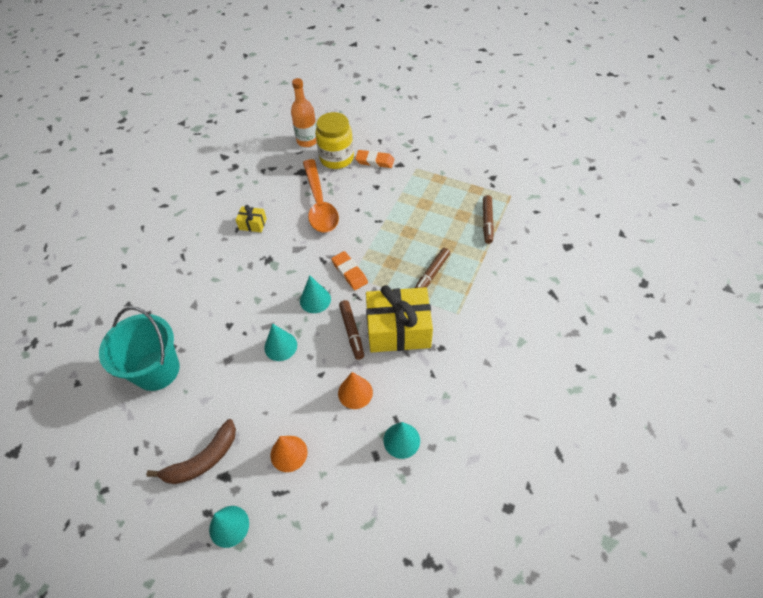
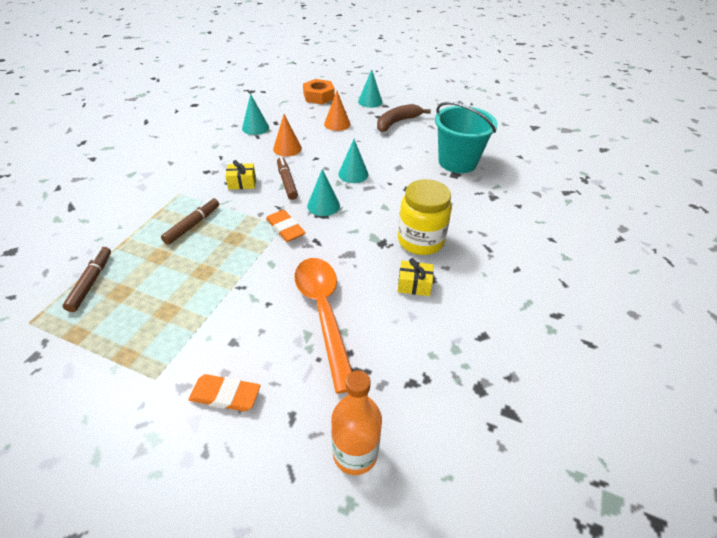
camera: 175 degrees right, 10 degrees down
(311, 543) = (319, 96): none -> orange nut
(336, 158) = (295, 403): yellow jar -> yellow jar (420, 241)
(398, 329) = (242, 183): yellow gift -> yellow gift, size x0.45

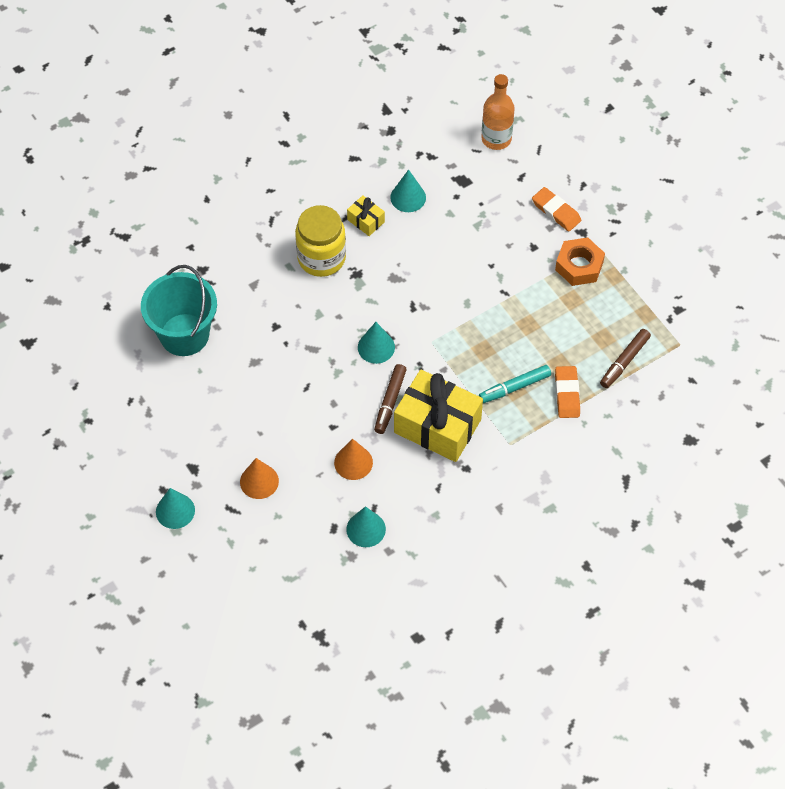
camera: 145 degrees left, 15 degrees up
(193, 225) = (514, 387): brown marker -> turquoise marker
(242, 183) = (437, 426): yellow gift -> yellow gift, size x2.22
(285, 228) = (431, 336): orange eraser -> orange eraser (567, 394)
(319, 96) = (234, 563): orange nut -> orange nut (579, 266)
(324, 313) = (454, 234): orange spoon -> none
(353, 174) = (312, 377): turquoise cone -> turquoise cone (408, 197)
(397, 122) = (183, 443): brown banana -> none

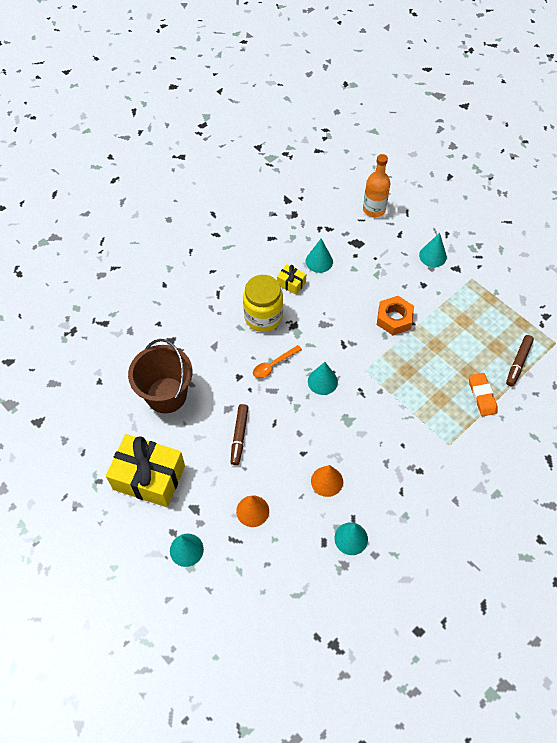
camera: 10 degrees left, 0 degrees up
(184, 335) = (166, 395): turquoise bucket -> brown bucket
(321, 318) = (273, 365): none -> orange spoon
(390, 402) = (344, 424): brown marker -> brown marker (239, 436)
(437, 426) = (387, 438): yellow gift -> yellow gift (149, 477)
(514, 387) = (439, 397): turquoise marker -> none
(556, 211) = (432, 256): orange eraser -> turquoise cone
(579, 266) = (461, 294): orange nut -> orange nut (394, 319)

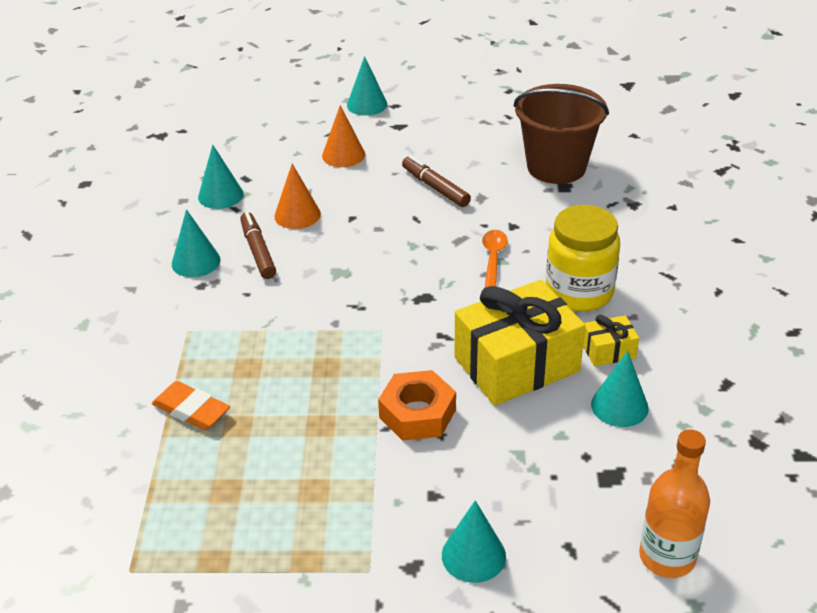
camera: 135 degrees right, 20 degrees down
(149, 477) = (471, 116): yellow gift -> yellow gift (517, 364)
(322, 381) = (416, 284): turquoise cone -> turquoise cone (196, 261)
(518, 363) = (171, 491): brown marker -> brown marker (258, 251)

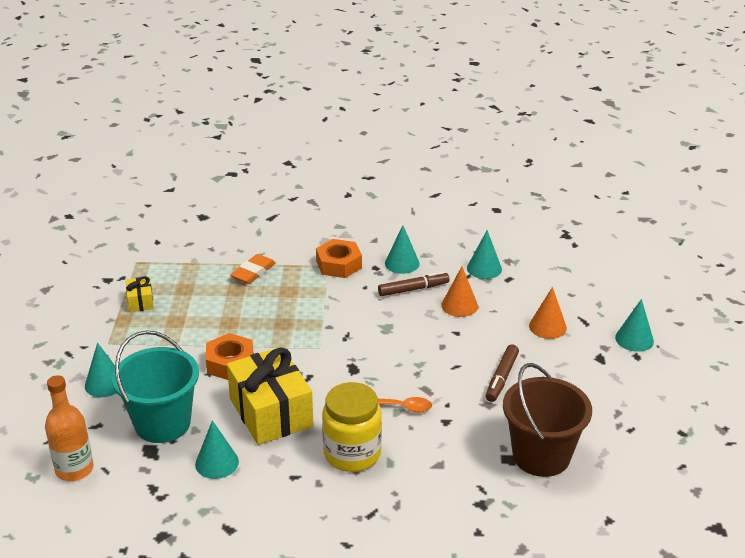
camera: 90 degrees right, 5 degrees down
(187, 320) = (339, 264): none -> orange nut
(435, 187) = (501, 378): brown marker -> brown marker turned 150 degrees clockwise
(554, 471) = (162, 423): none -> turquoise bucket
(608, 351) = (278, 463): yellow gift -> yellow gift (140, 301)

